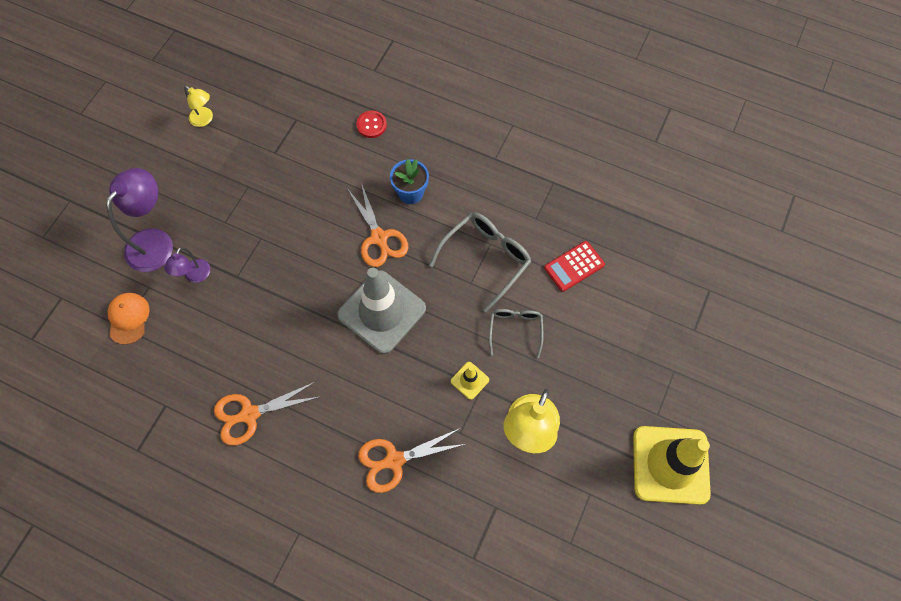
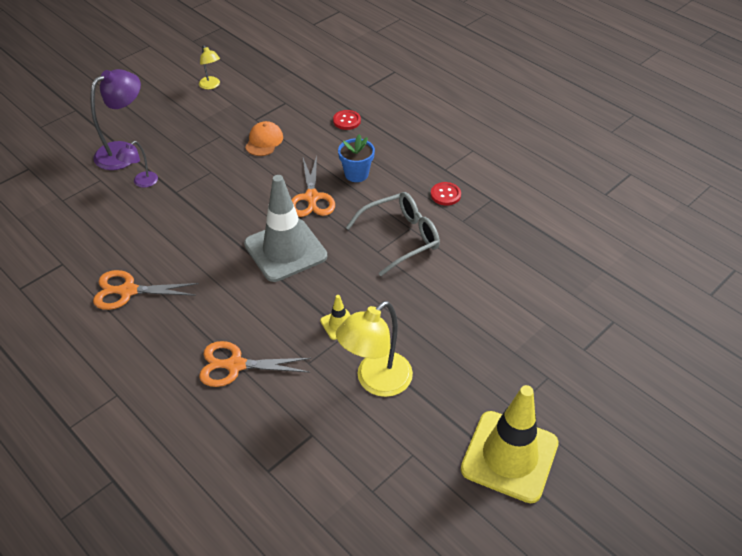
camera: 20 degrees right, 20 degrees down
(128, 318) = (71, 196): orange cap -> orange cap (264, 141)
(508, 191) = (445, 195): none -> red button
(515, 330) = (402, 298): grey glasses -> none
(574, 266) = (482, 265): red calculator -> none

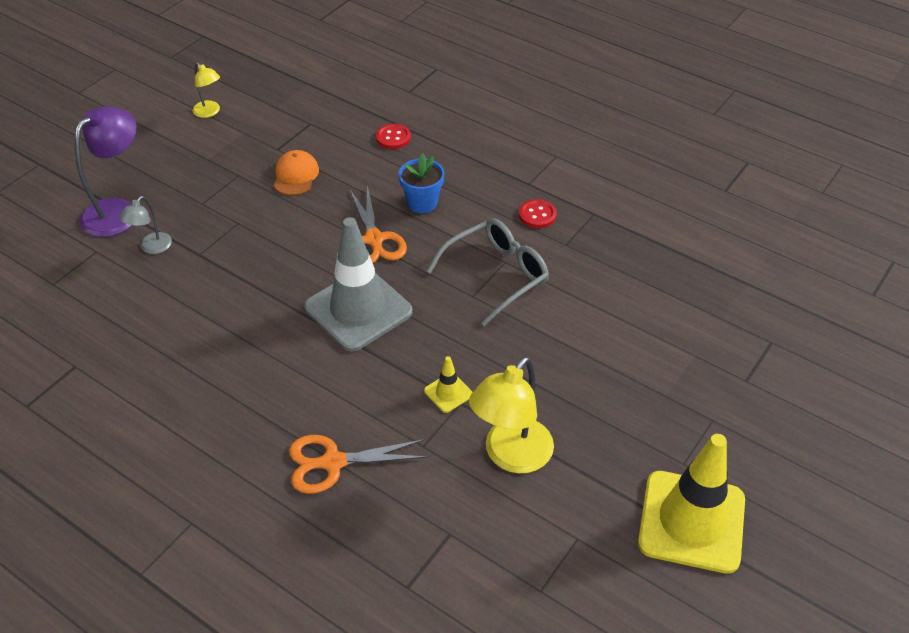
camera: 10 degrees left, 0 degrees up
(127, 291) = (170, 389): orange scissors -> none
(141, 182) = (151, 248): purple lamp -> grey lamp

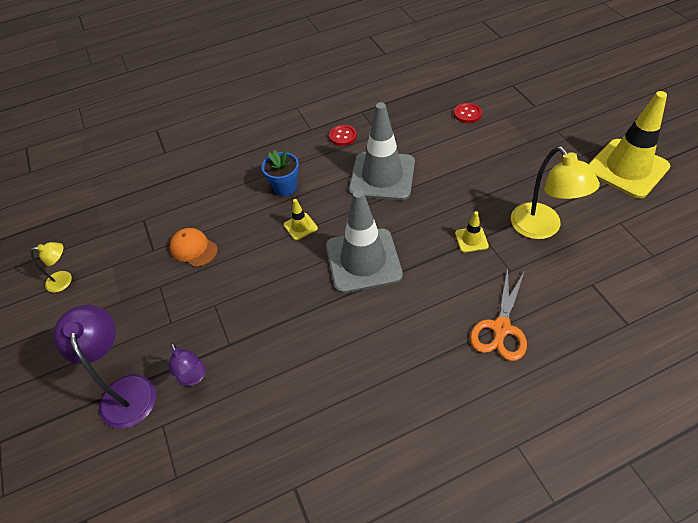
camera: 55 degrees left, 5 degrees up
(151, 248) = (194, 378): grey lamp -> purple lamp
(374, 240) = (300, 226): orange scissors -> yellow traffic cone
(393, 137) = (205, 178): red button -> red button (467, 114)
(496, 275) = (382, 176): grey glasses -> grey traffic cone

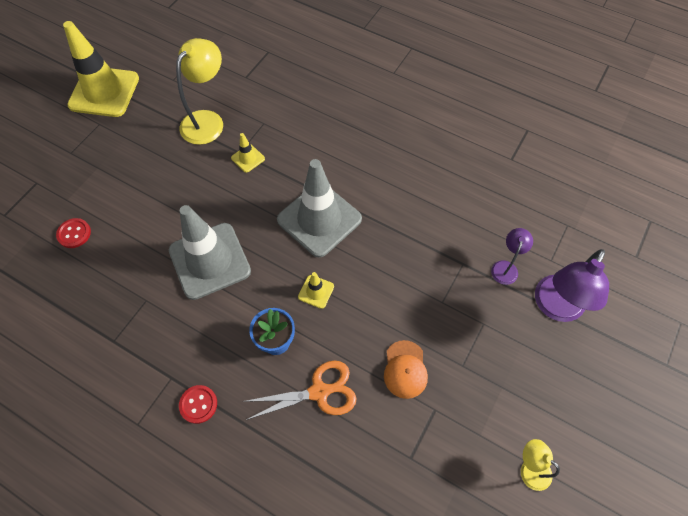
camera: 130 degrees left, 10 degrees up
(342, 136) = (167, 334): red button -> red button (198, 404)
(501, 328) = (319, 109): orange scissors -> orange scissors (319, 392)

